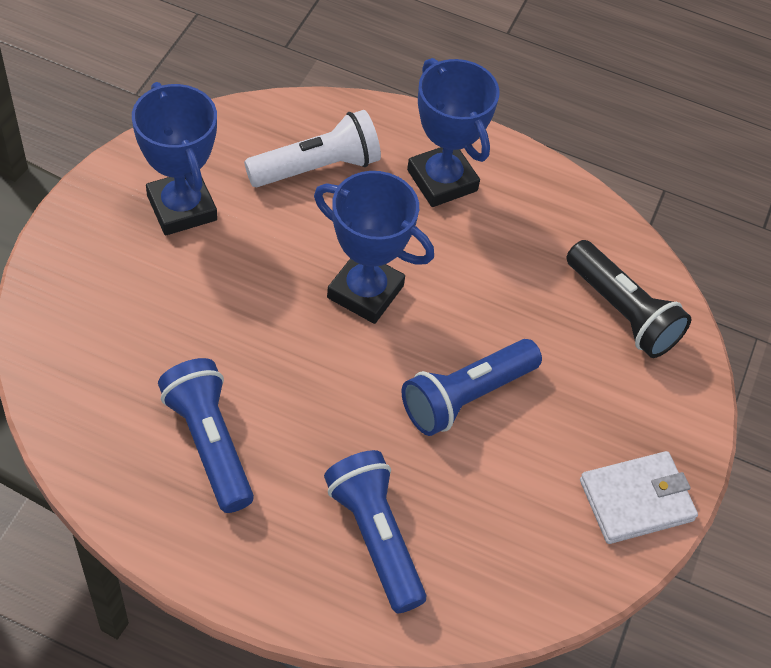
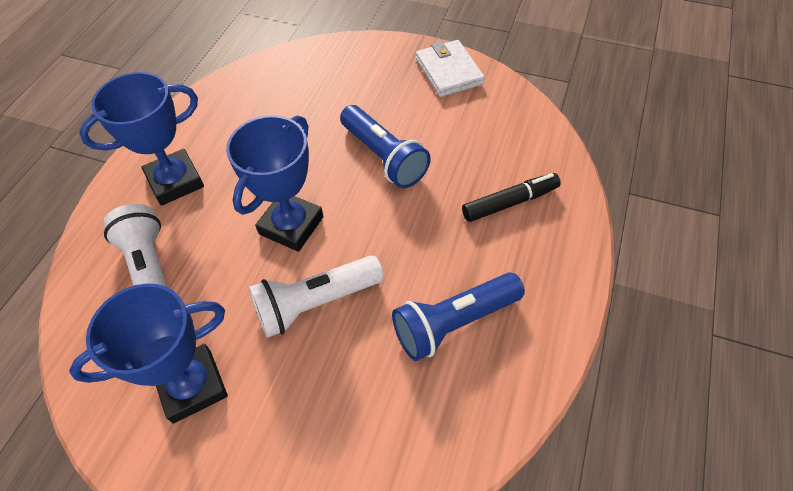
camera: 85 degrees left, 0 degrees up
(257, 311) = (315, 303): none -> white flashlight
(375, 537) = (510, 202): blue flashlight -> black marker
(622, 312) = (304, 77): black flashlight -> none

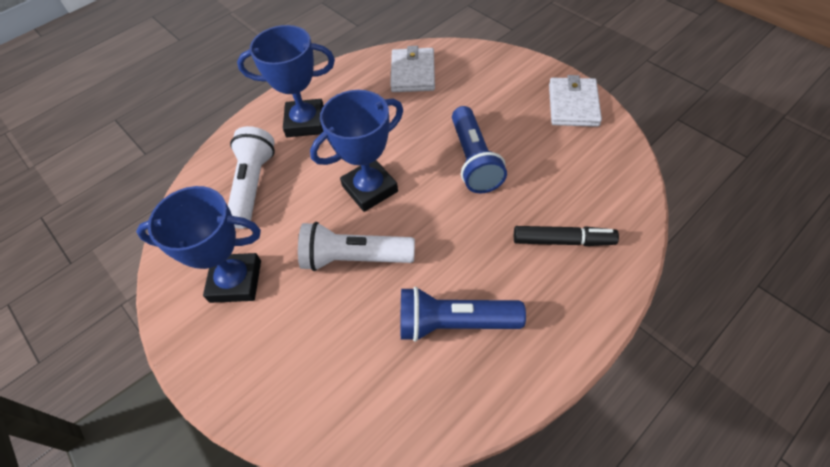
camera: 30 degrees right, 0 degrees up
(269, 90) = (413, 73): none -> white wallet

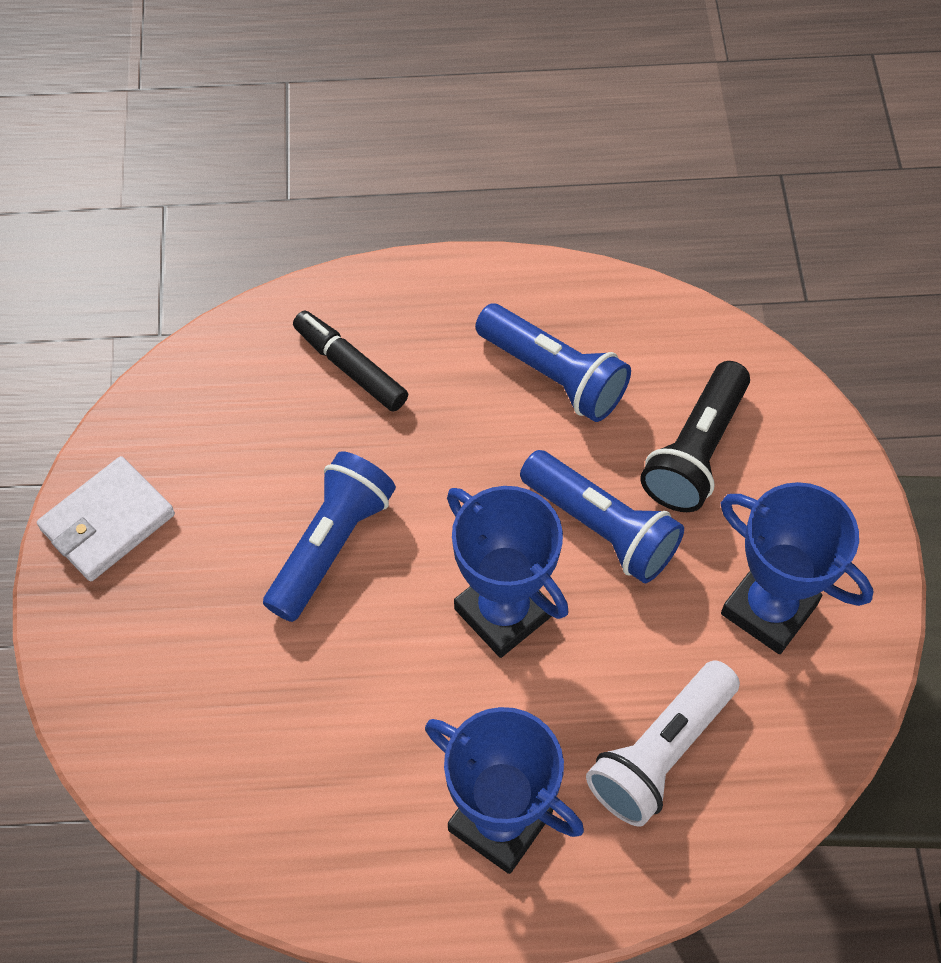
camera: 145 degrees left, 5 degrees up
(333, 339) = (695, 452): none -> black flashlight
(354, 258) = (601, 528): white flashlight -> blue flashlight
(370, 189) = (503, 612): blue trophy -> blue trophy turned 45 degrees clockwise
(413, 73) = (246, 786): white wallet -> none

